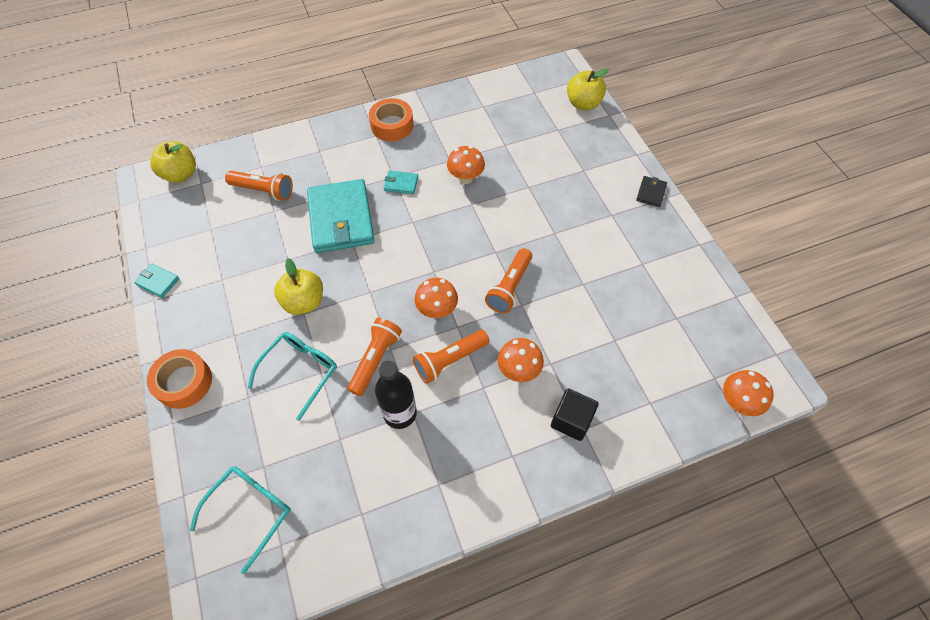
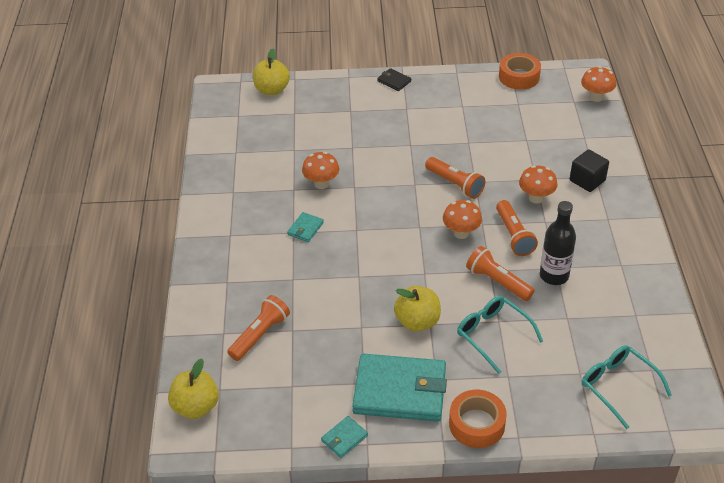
camera: 70 degrees left, 15 degrees down
(341, 219) = (329, 279): turquoise wallet -> turquoise wallet (400, 391)
(392, 125) = (223, 220): orange tape -> orange tape (519, 77)

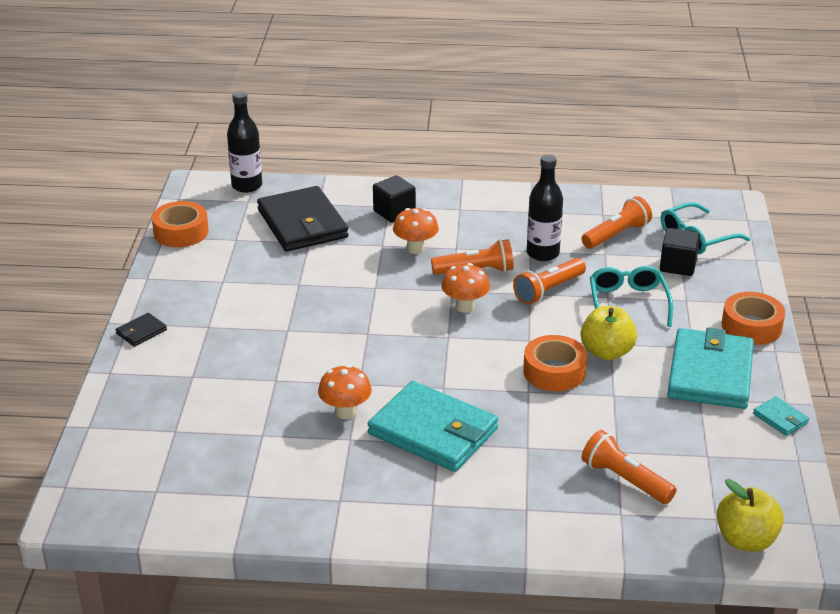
camera: 85 degrees left, 10 degrees down
(272, 90) = (106, 452): yellow apple -> none
(305, 229) = (433, 431): turquoise wallet -> turquoise wallet, size x2.37
(385, 290) = (554, 371): none -> orange tape
(455, 184) = (376, 302): orange flashlight -> orange flashlight (616, 235)
(492, 335) = (628, 303): turquoise glasses -> turquoise glasses turned 120 degrees clockwise
(551, 133) = (302, 224): none -> black wallet
(563, 371) = (678, 265): none -> black cube
(596, 97) = (247, 186): orange mushroom -> black bottle

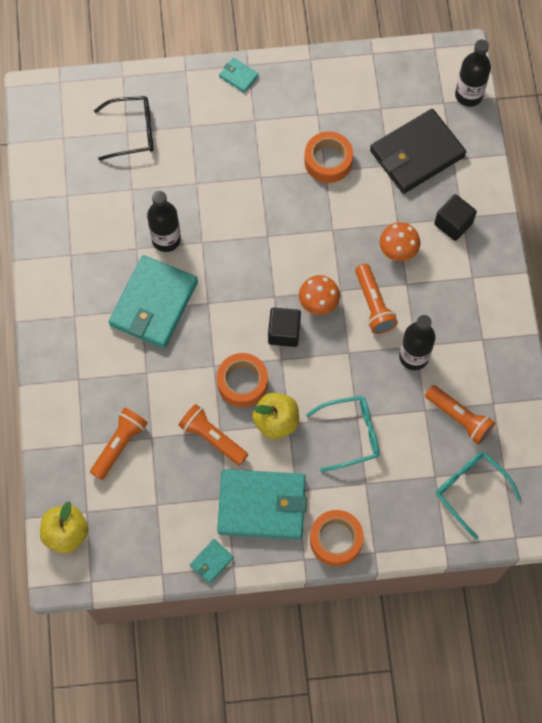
camera: 80 degrees right, 35 degrees up
(141, 332) = (238, 76): black wallet -> turquoise wallet
(177, 426) = (133, 132): none -> black glasses
(181, 232) = (382, 64): orange tape -> orange tape (328, 161)
(345, 412) = (166, 239): orange mushroom -> black bottle
(548, 290) = (356, 367): orange flashlight -> orange flashlight (212, 438)
(678, 265) = (419, 475): black cube -> black cube (284, 332)

